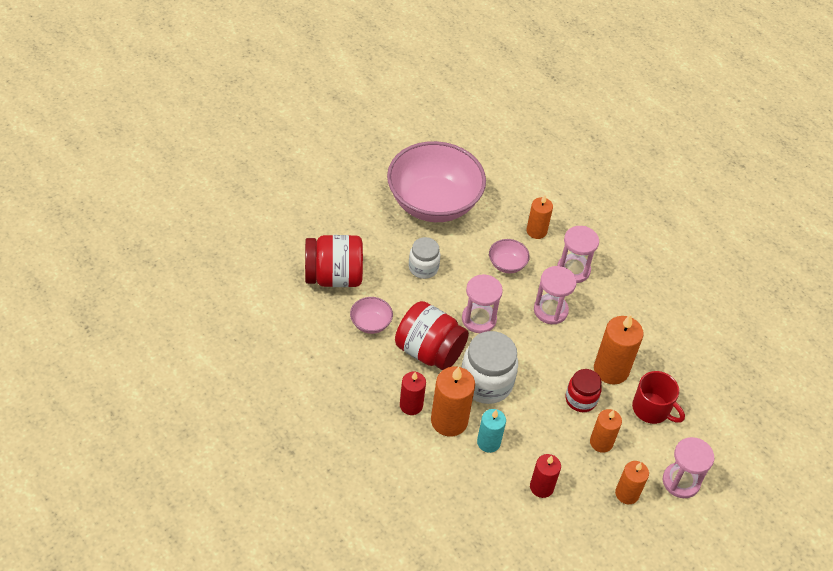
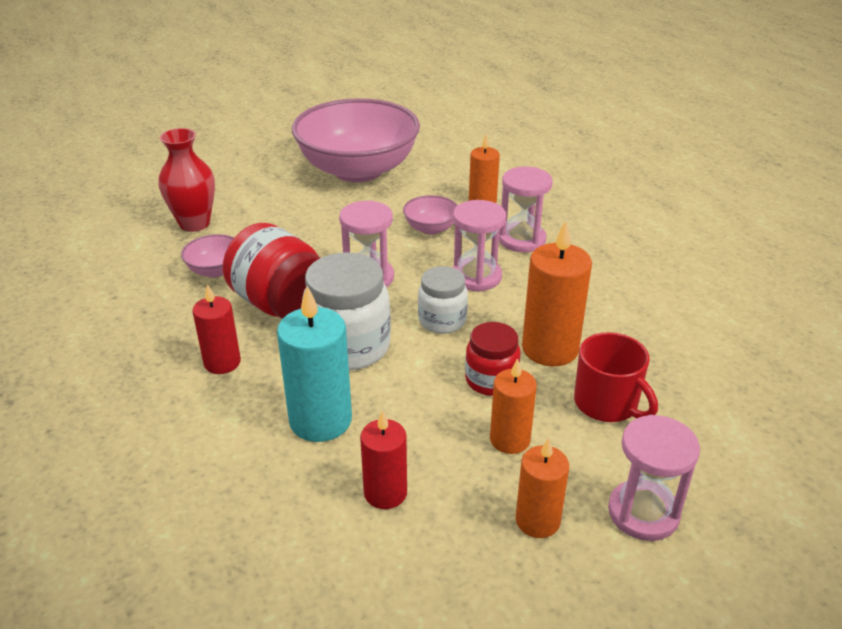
camera: 15 degrees right, 15 degrees down
(334, 277) = (194, 223): red jar -> red vase
(423, 268) = (316, 224): white jar -> white jar (442, 321)
(449, 421) = (270, 386): orange candle -> none
(488, 442) = (320, 420): turquoise candle -> turquoise candle, size x1.59

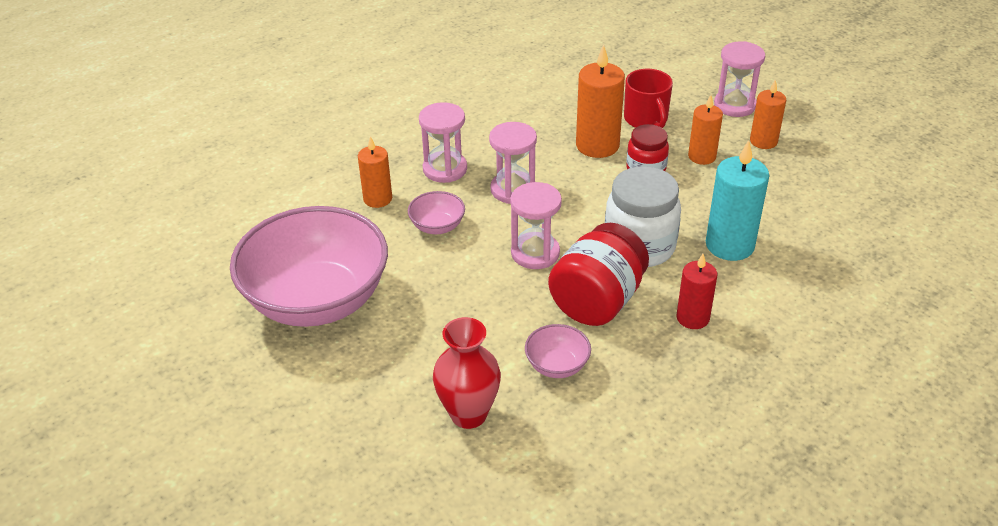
camera: 100 degrees left, 5 degrees up
(385, 493) = (778, 203): red candle -> none
(442, 321) = (583, 201): white jar -> none
(607, 403) = (646, 119): red mug -> red mug turned 120 degrees clockwise

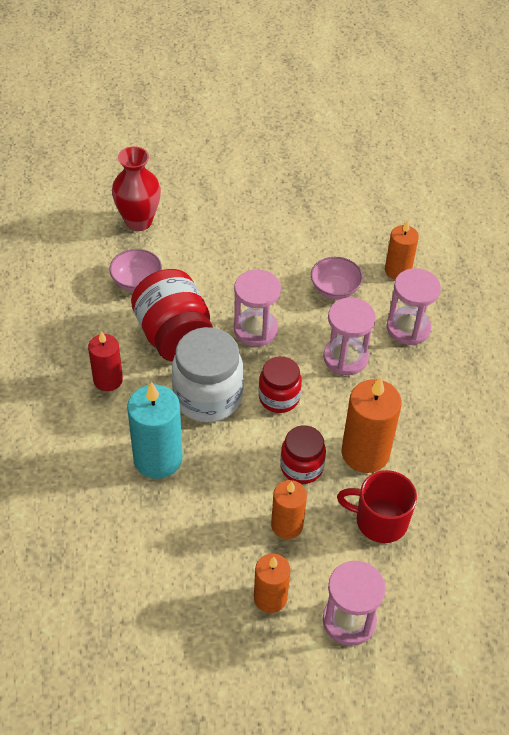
camera: 120 degrees right, 10 degrees up
(317, 300) = (304, 196): pink bowl -> none
(594, 207) = (279, 398): none -> red jar

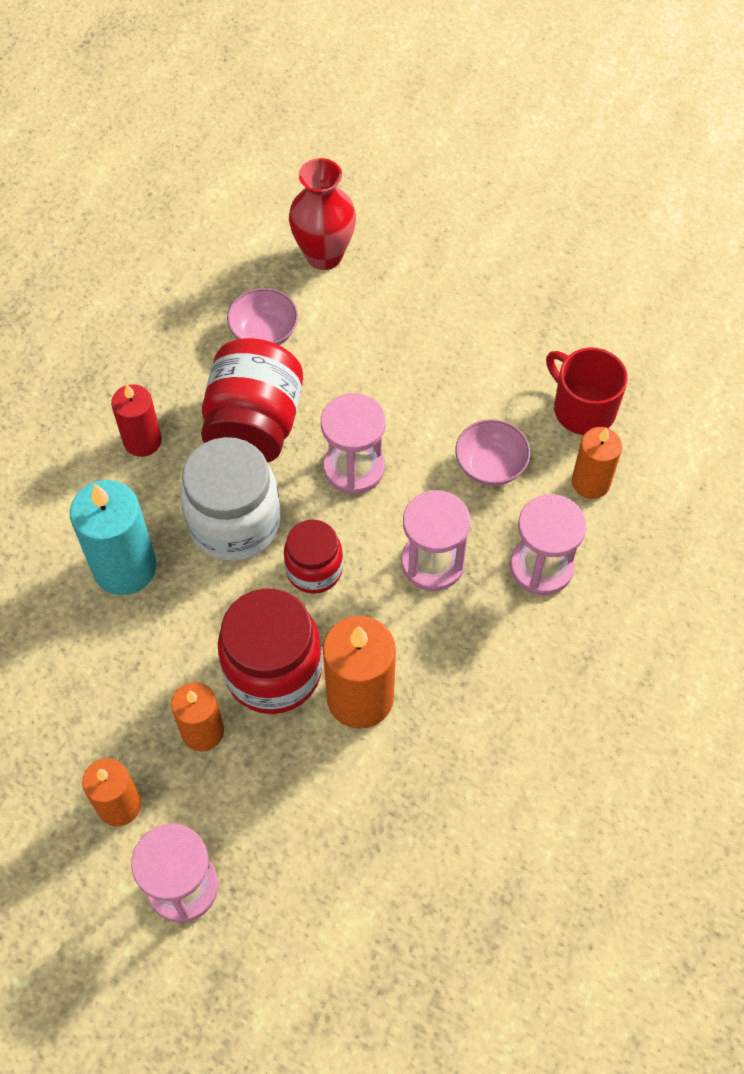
camera: 35 degrees right, 10 degrees up
(301, 467) = (273, 671): red jar -> red jar, size x1.65
(380, 520) = (311, 790): red mug -> red mug (583, 409)

